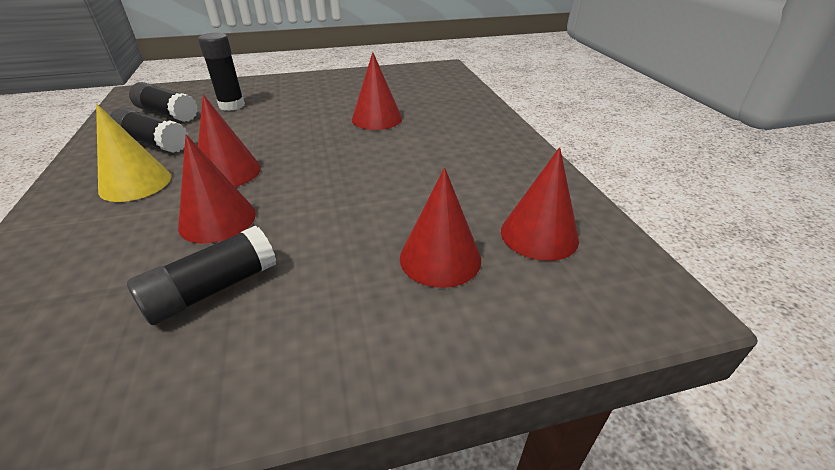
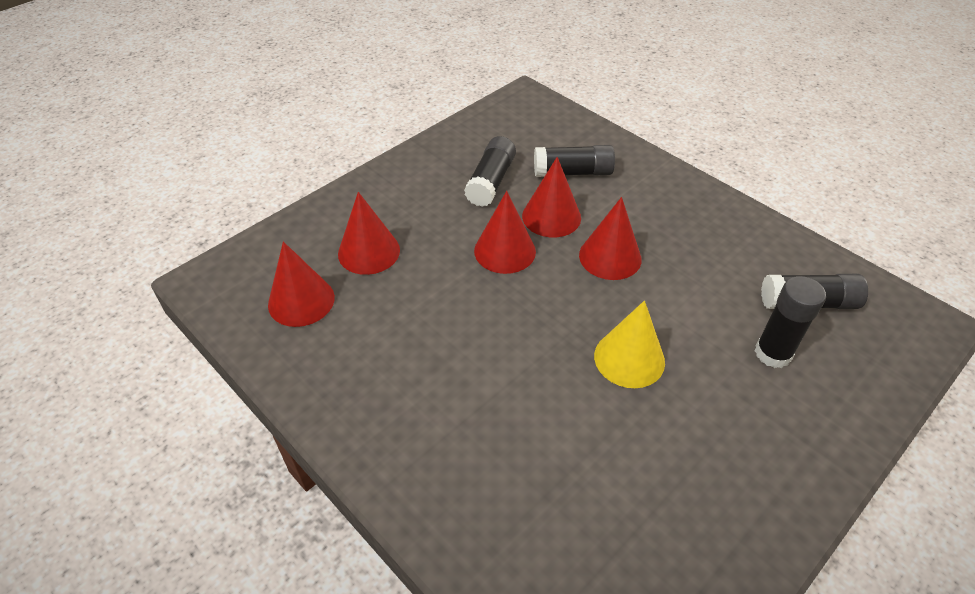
camera: 150 degrees right, 10 degrees up
(135, 183) = (661, 217): yellow cone -> yellow cone (629, 358)
(153, 143) = (733, 258): black glue stick -> black glue stick (572, 172)
(377, 118) = (567, 412): red cone -> red cone (505, 251)

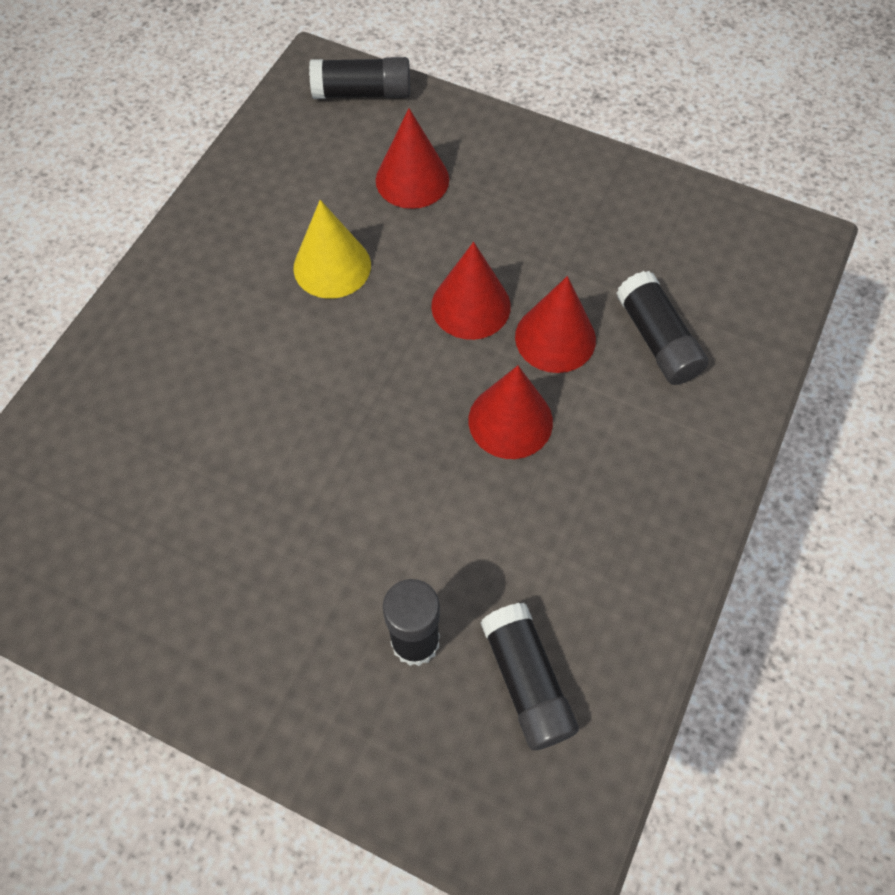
camera: 70 degrees right, 15 degrees up
(301, 301) = (319, 151): red cone -> none
(491, 182) = (589, 254): black glue stick -> black glue stick (362, 93)
(629, 358) = (349, 477): yellow cone -> yellow cone (332, 266)

